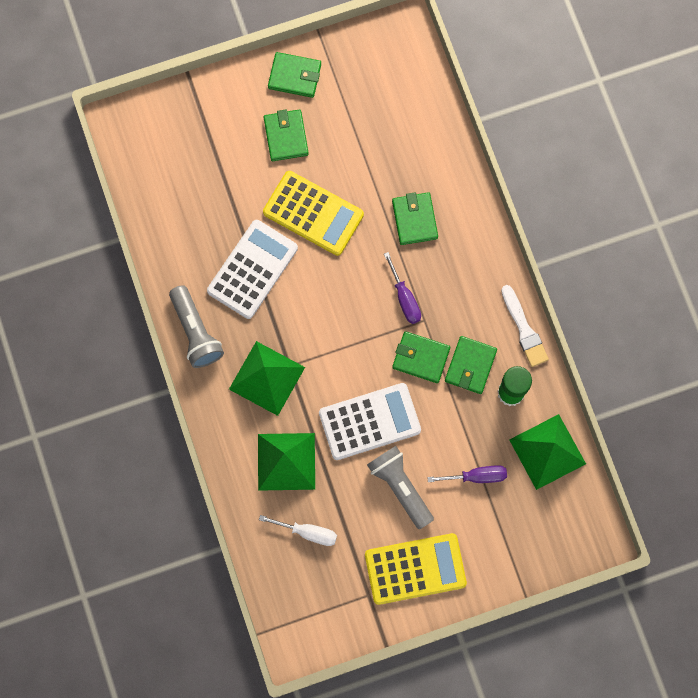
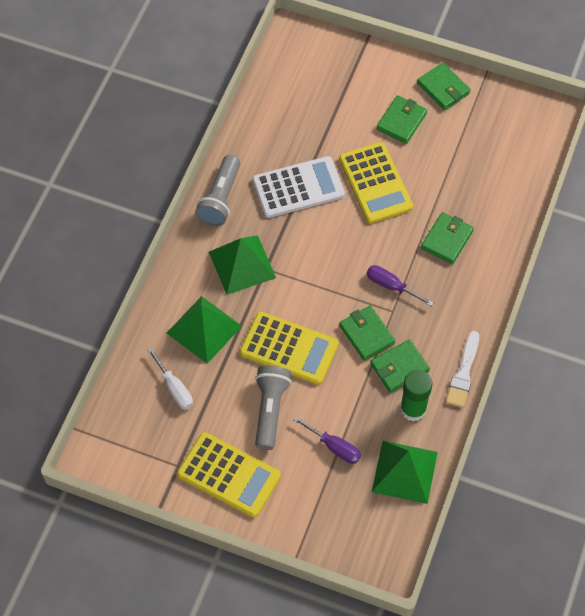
camera: 40 degrees right, 15 degrees down
(369, 421) = (289, 349): white calculator -> yellow calculator
(404, 298) = (391, 286): purple screwdriver -> purple screwdriver turned 105 degrees clockwise

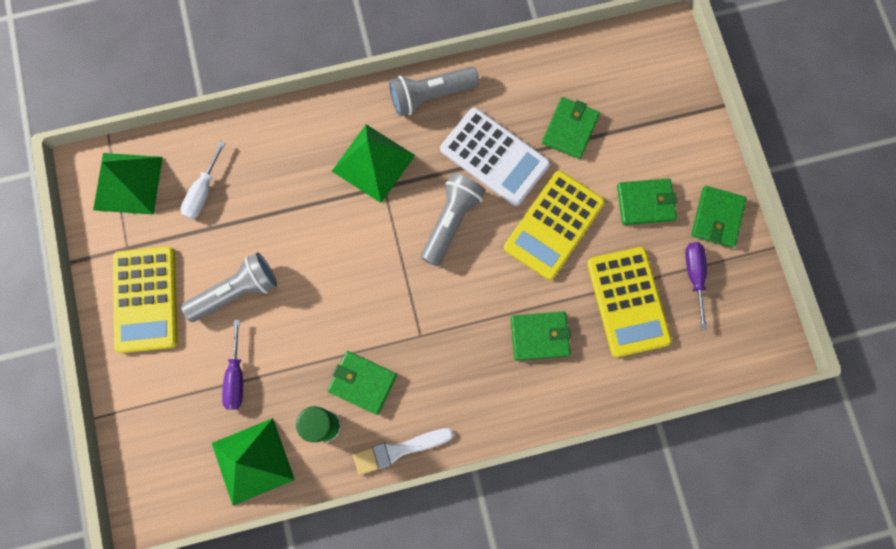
camera: 55 degrees right, 15 degrees up
(204, 329) = (281, 176): green pyramid -> green pyramid (128, 183)
(289, 349) = (312, 265): yellow calculator -> yellow calculator (627, 302)
(324, 242) = (451, 221): none -> grey flashlight
(366, 334) = (377, 328): green wallet -> green wallet (570, 129)
(391, 286) = (448, 316): purple screwdriver -> purple screwdriver (694, 276)

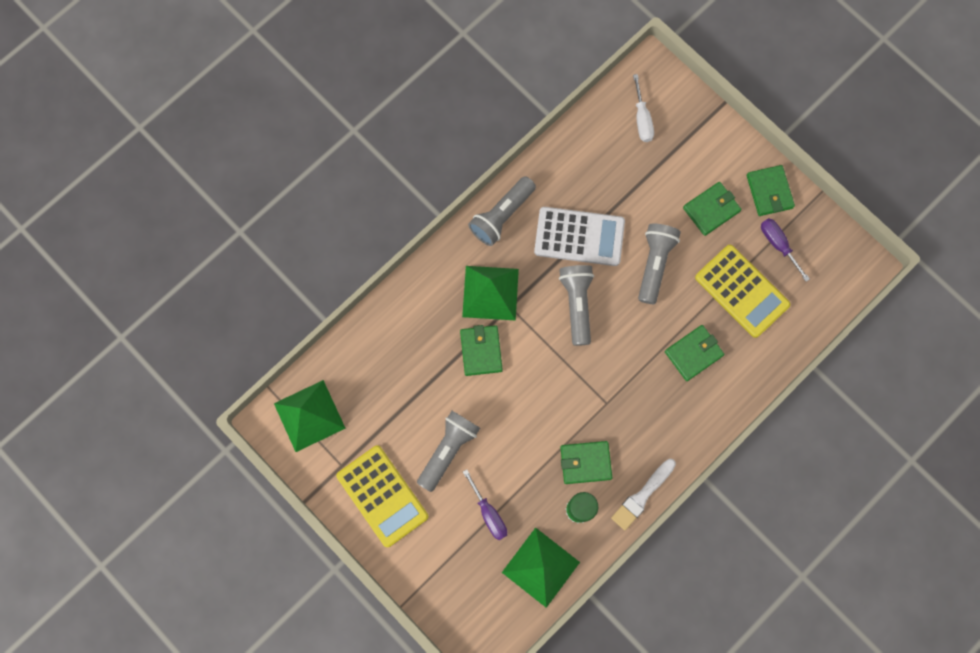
camera: 30 degrees left, 0 degrees up
(203, 192) = (373, 389): white screwdriver -> white screwdriver (642, 119)
(553, 225) = (654, 264): yellow calculator -> grey flashlight
(570, 129) = (623, 184): green wallet -> green wallet (481, 351)

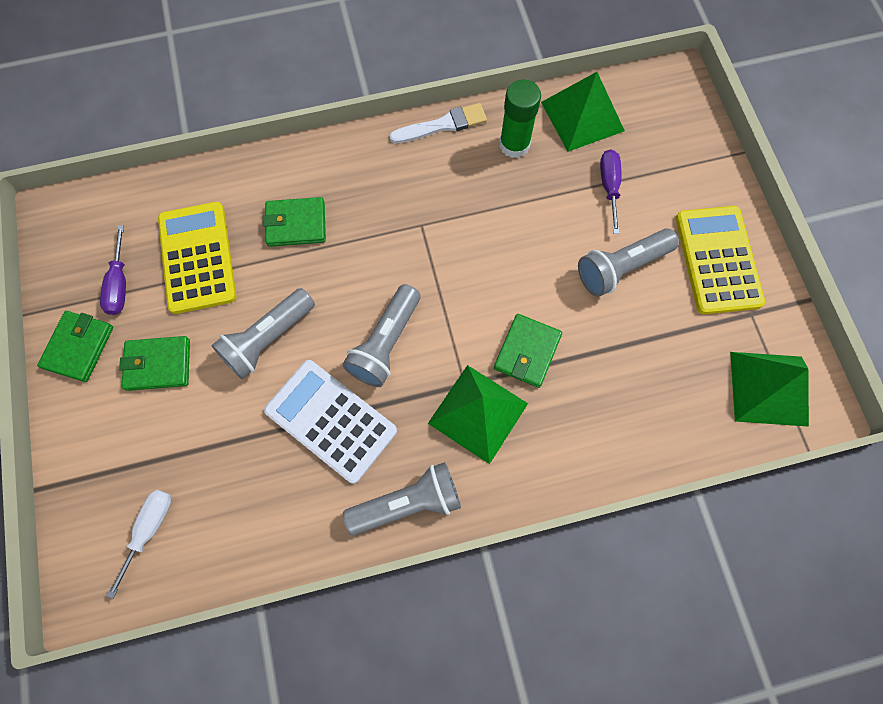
camera: 150 degrees left, 5 degrees down
(585, 462) = (480, 182): green wallet -> none

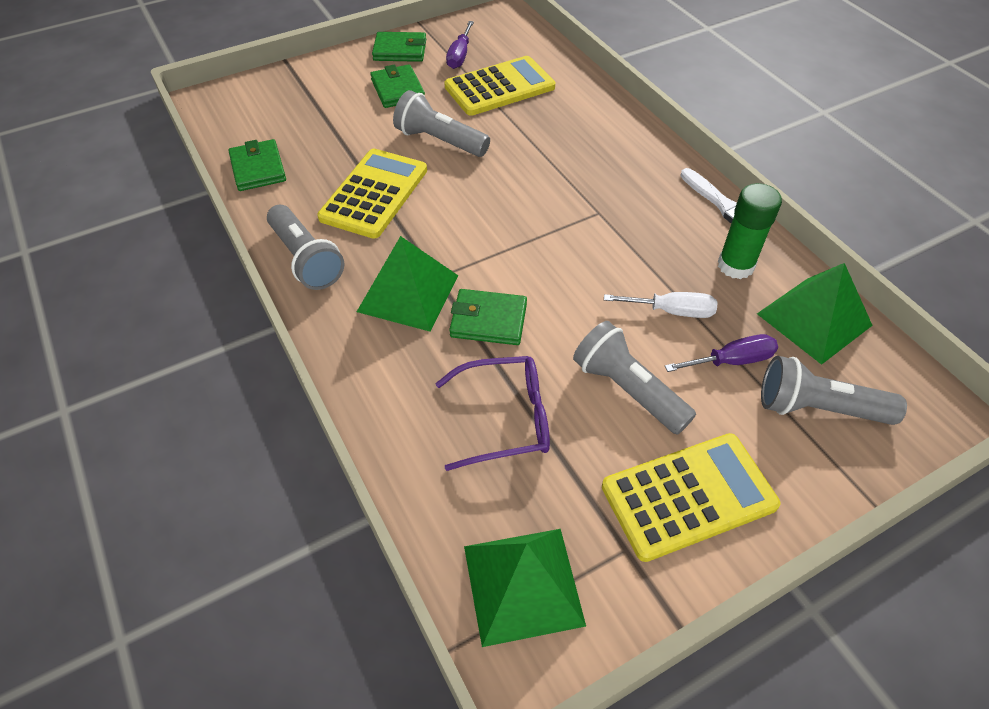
camera: 75 degrees right, 20 degrees down
(119, 284) = (459, 56): purple screwdriver -> purple screwdriver turned 60 degrees counterclockwise
(149, 529) = (261, 117): white screwdriver -> white screwdriver (672, 311)
(296, 224) = (558, 133): green wallet -> green wallet (258, 168)
(331, 420) = (374, 194): white calculator -> yellow calculator
(386, 343) = (461, 213): grey flashlight -> grey flashlight (818, 408)
(631, 364) = (506, 419): none -> purple glasses

